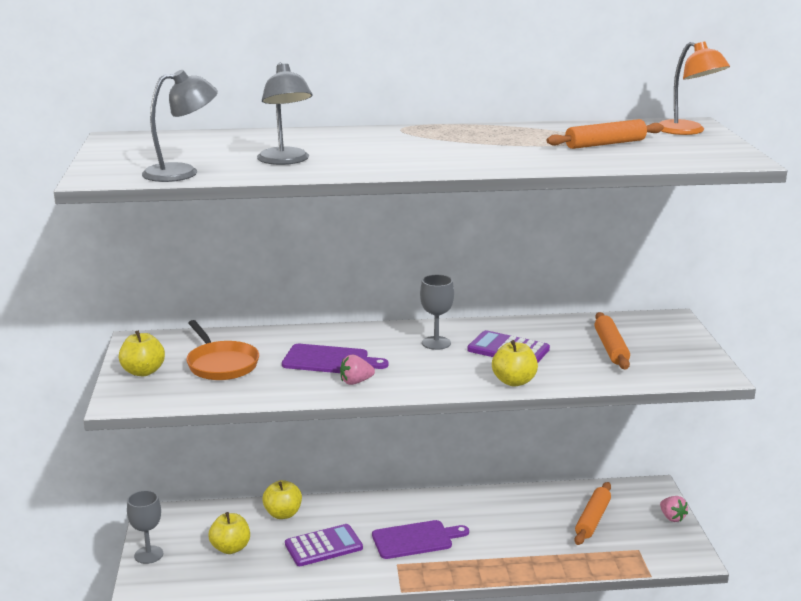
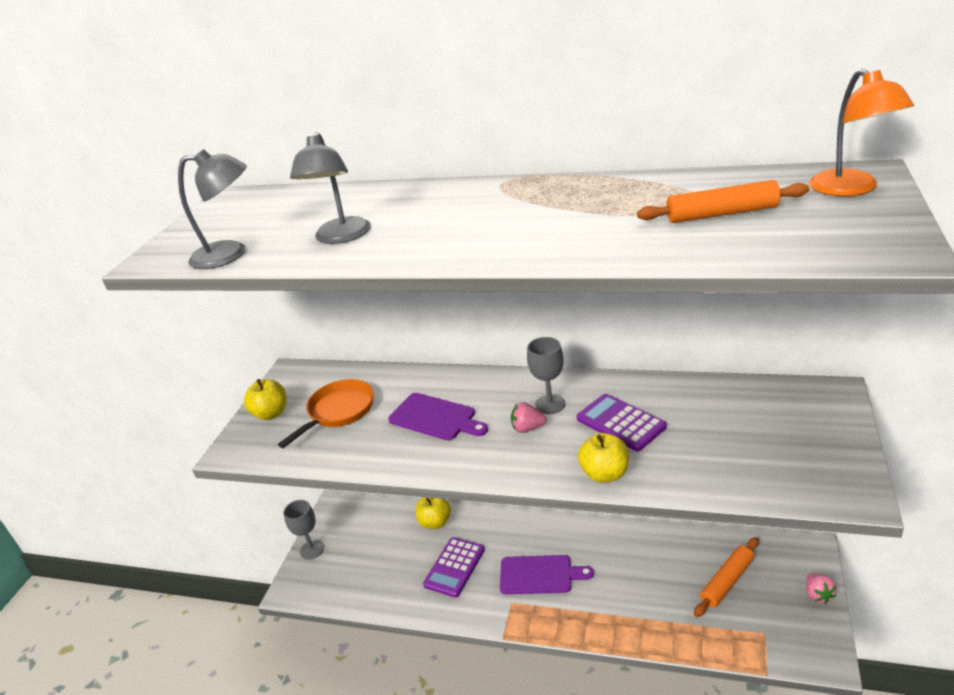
camera: 25 degrees right, 10 degrees up
(221, 364) = (338, 411): orange pan -> orange pan turned 135 degrees counterclockwise
(230, 548) = (377, 554): yellow apple -> none
(323, 546) = (454, 567): purple calculator -> purple calculator turned 120 degrees clockwise
(356, 382) = (444, 452): pink strawberry -> pink strawberry (528, 428)
(611, 348) = (739, 433): orange rolling pin -> none

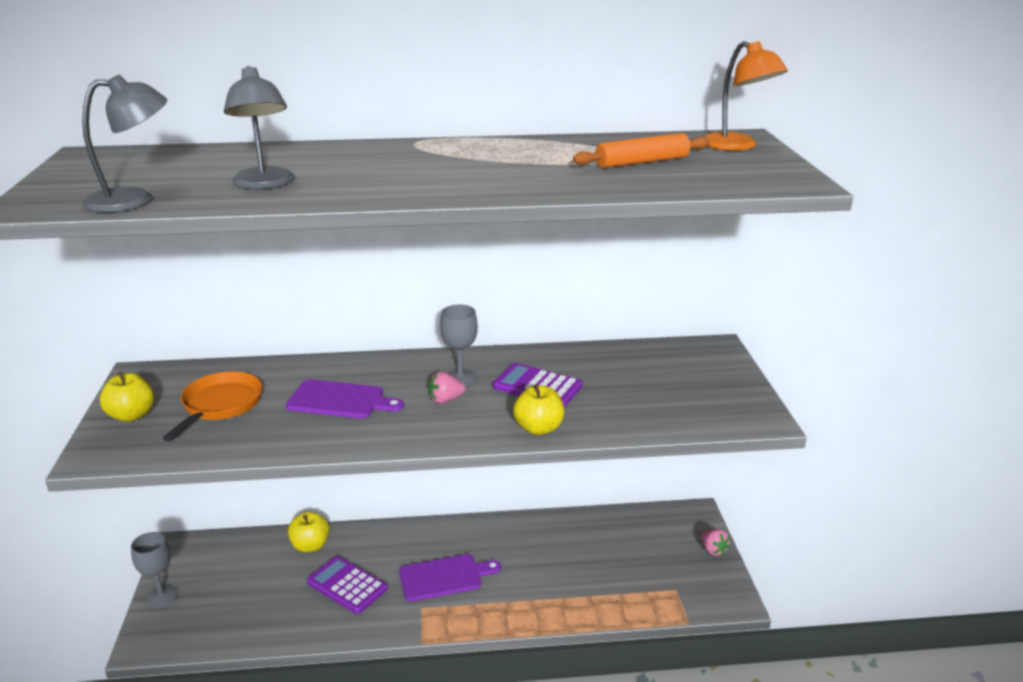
camera: 25 degrees left, 5 degrees down
(454, 567) = (347, 585): purple calculator -> purple calculator turned 120 degrees clockwise
(727, 581) = (630, 552): orange rolling pin -> none

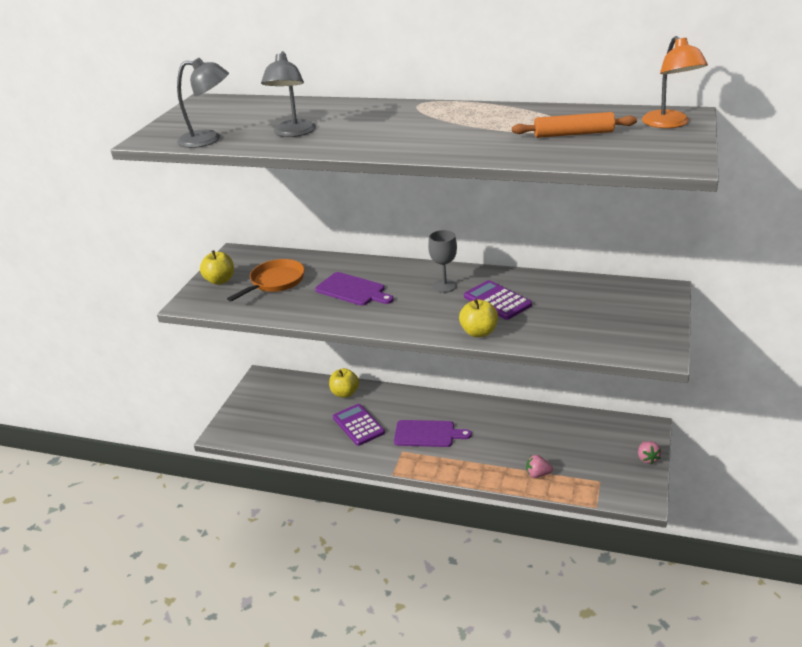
camera: 25 degrees right, 5 degrees up
(161, 596) = (240, 407): grey goblet -> none
(445, 400) = (424, 301): pink strawberry -> pink strawberry (538, 474)

